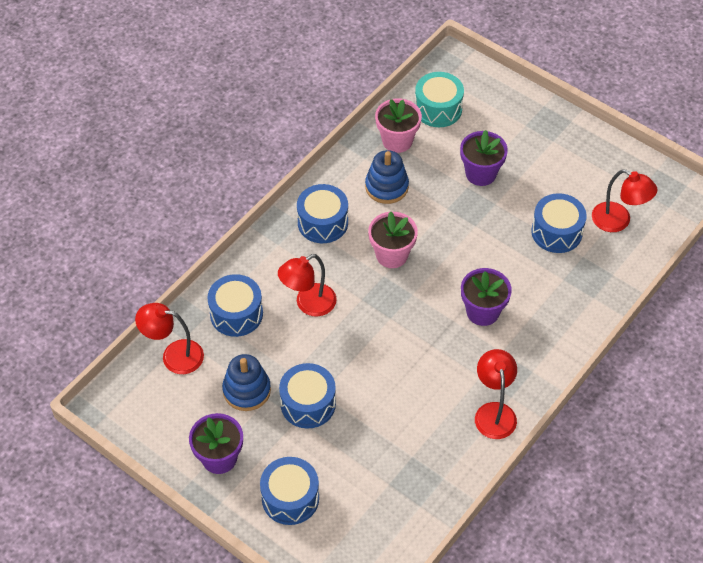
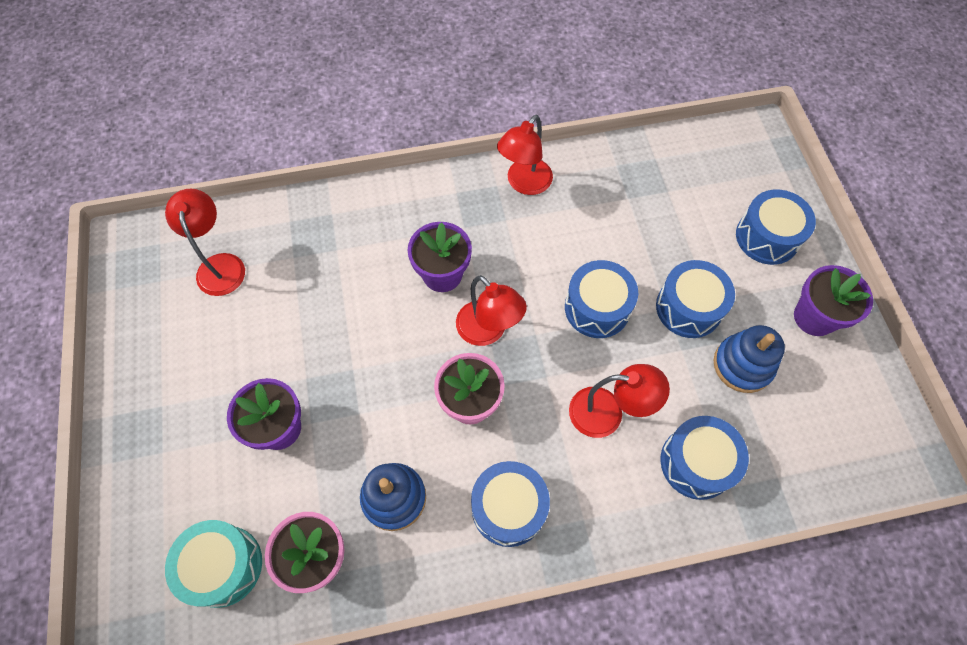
camera: 140 degrees left, 10 degrees up
(174, 355) = (801, 464): red lamp -> red lamp (488, 331)
(556, 232) = (286, 299): blue drum -> blue drum (597, 308)

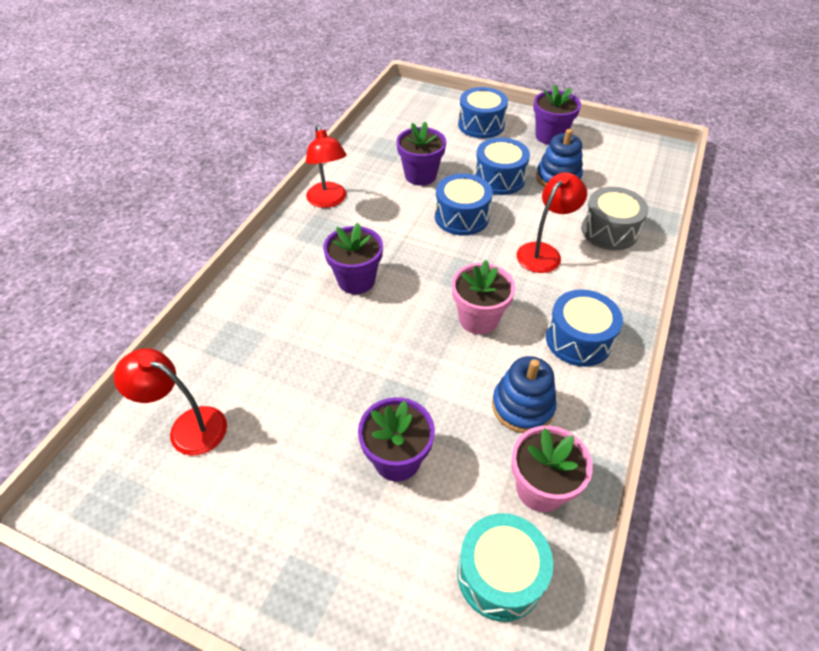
camera: 55 degrees left, 15 degrees down
(488, 331) = (428, 279): red lamp -> none
(628, 234) = (420, 175): none -> purple flower pot
(696, 463) = (609, 231): blue drum -> grey drum

